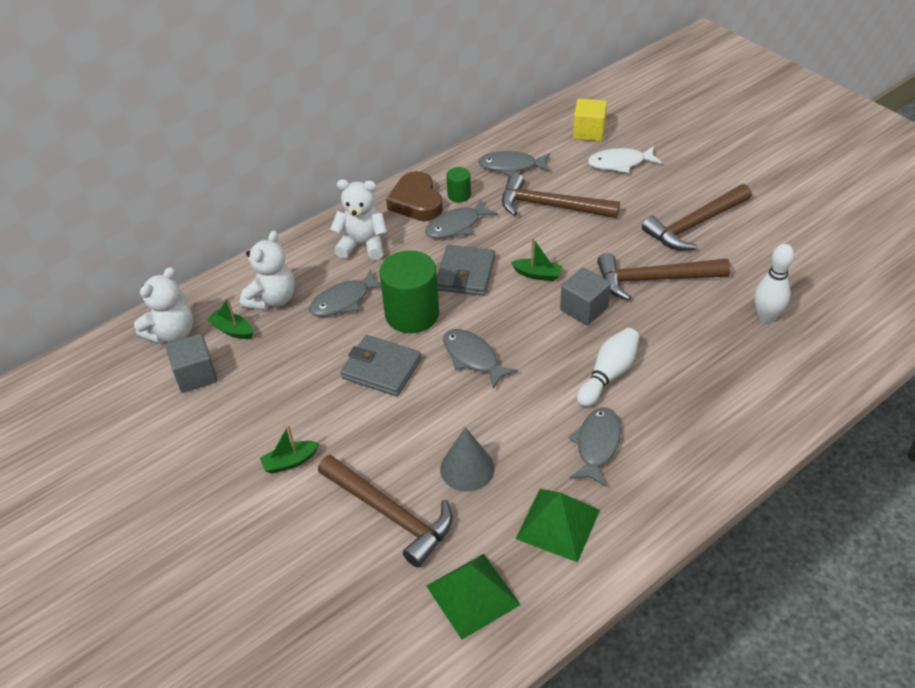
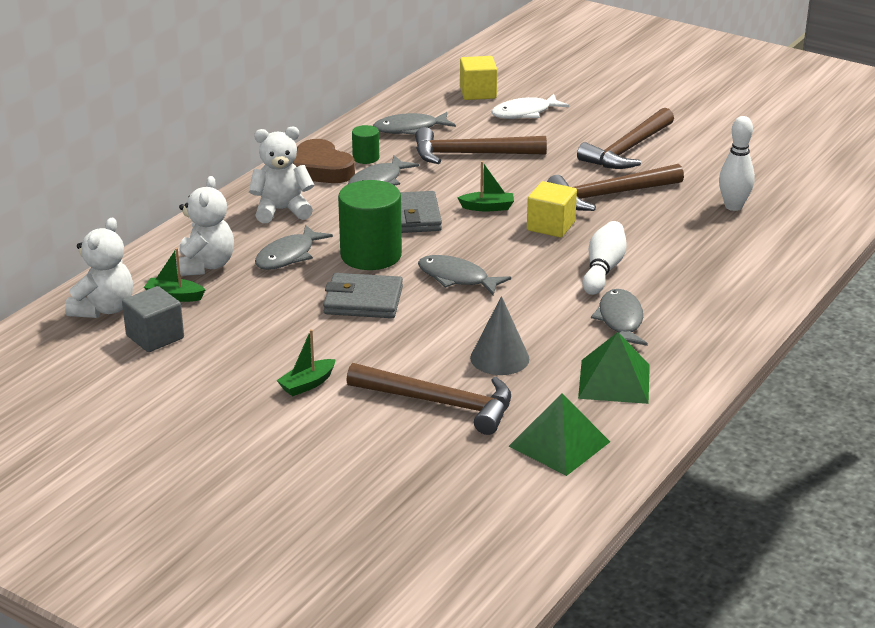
camera: 20 degrees left, 15 degrees down
(584, 309) = (551, 226): grey cube -> yellow cube

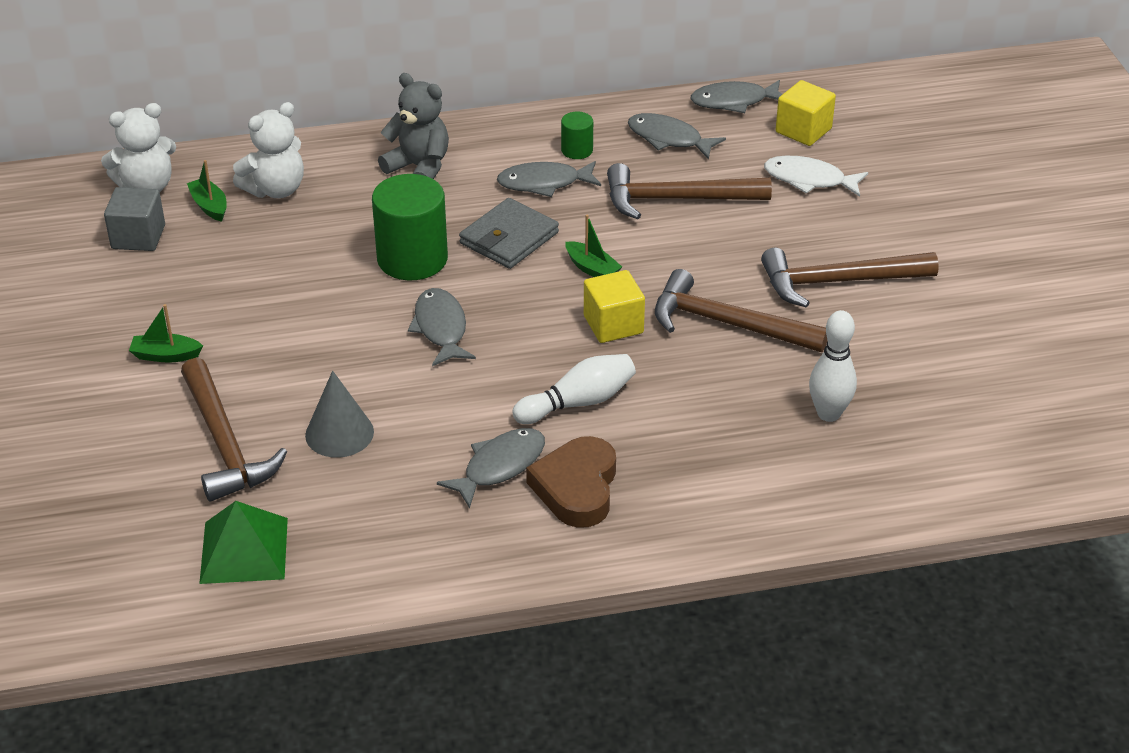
camera: 45 degrees right, 10 degrees up
(282, 210) = (419, 167): white teddy bear -> grey teddy bear
(288, 256) = (350, 219): grey fish -> grey fish (734, 101)
(321, 169) = (520, 141): brown heart -> brown heart (576, 488)
(363, 300) = (333, 302): grey wallet -> none
(471, 154) = (676, 199): brown hammer -> brown hammer turned 45 degrees counterclockwise
(614, 381) = (388, 523): green pyramid -> none

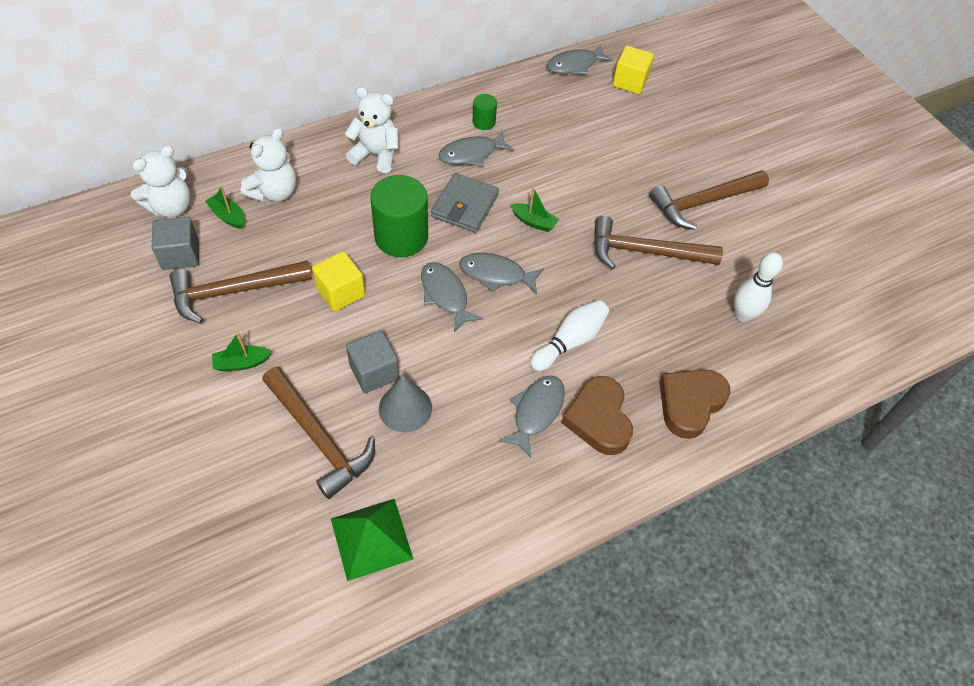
camera: 20 degrees left, 15 degrees up
(318, 391) = (374, 372): none -> grey cube
(419, 167) = (376, 155): grey teddy bear -> white teddy bear
(613, 324) = (567, 268): yellow cube -> yellow cube (340, 292)
(668, 139) = (543, 102): grey fish -> grey fish (496, 274)
(676, 199) = (568, 152): brown hammer -> brown hammer (234, 291)
(706, 494) = (690, 403): none -> brown heart
(809, 180) = (650, 121): white fish -> none

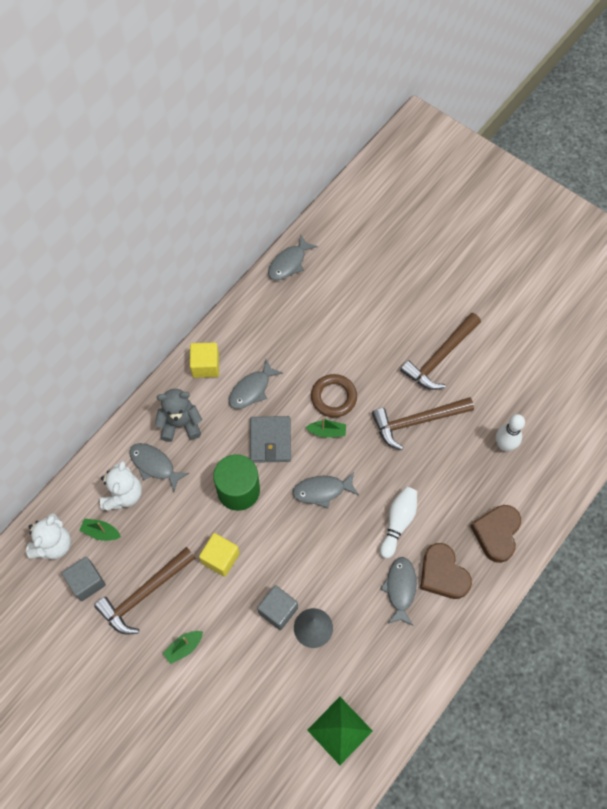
camera: 20 degrees left, 10 degrees up
(319, 438) = (268, 677): brown hammer -> none
(376, 155) = (180, 424): white teddy bear -> grey teddy bear
(445, 295) = (295, 525): grey fish -> grey fish (154, 465)
(484, 122) = (246, 354): green cylinder -> none
(559, 194) = (333, 397): none -> brown ring
(630, 82) = (339, 261): yellow cube -> yellow cube (205, 365)

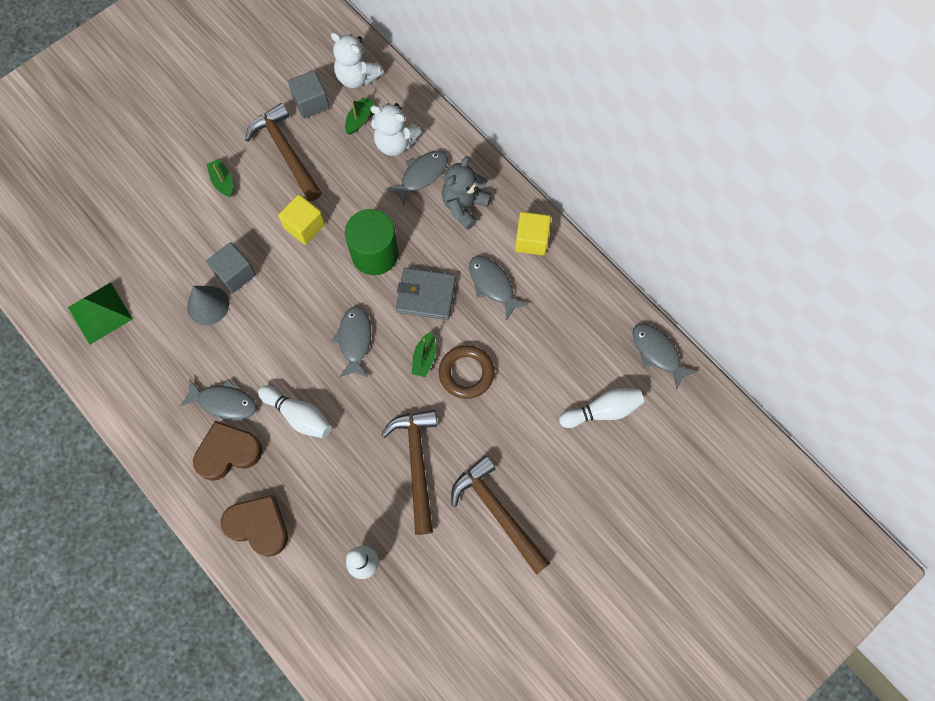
camera: 100 degrees right, 5 degrees up
(180, 424) = (464, 206): grey teddy bear -> grey teddy bear turned 150 degrees counterclockwise
(344, 295) = (603, 411): none -> white bowling pin

